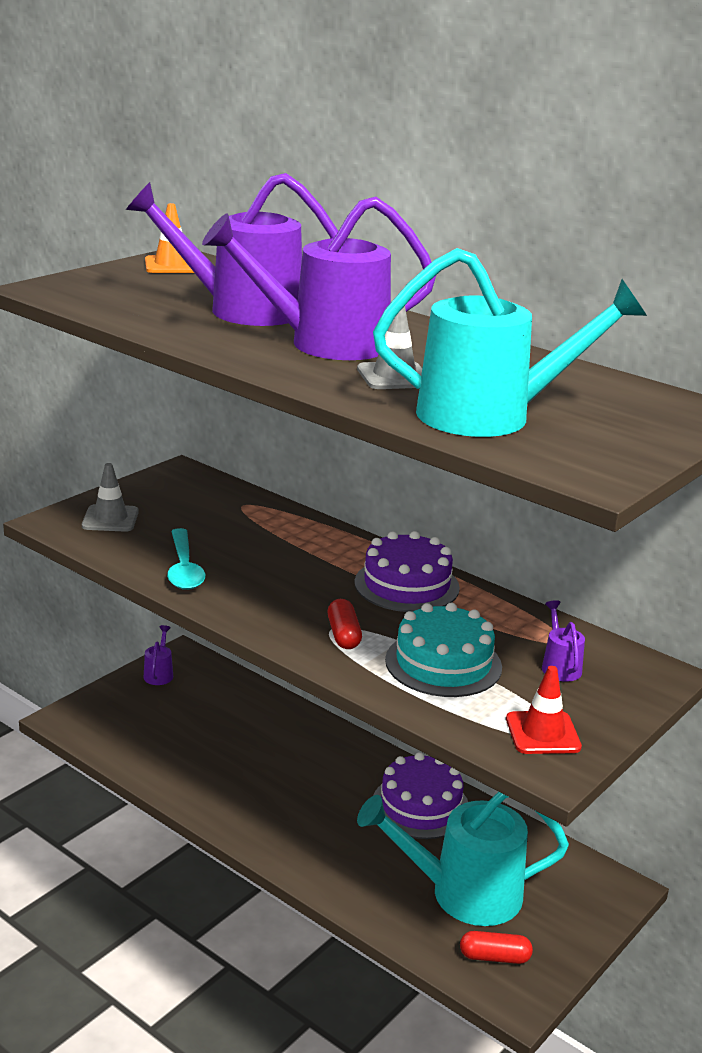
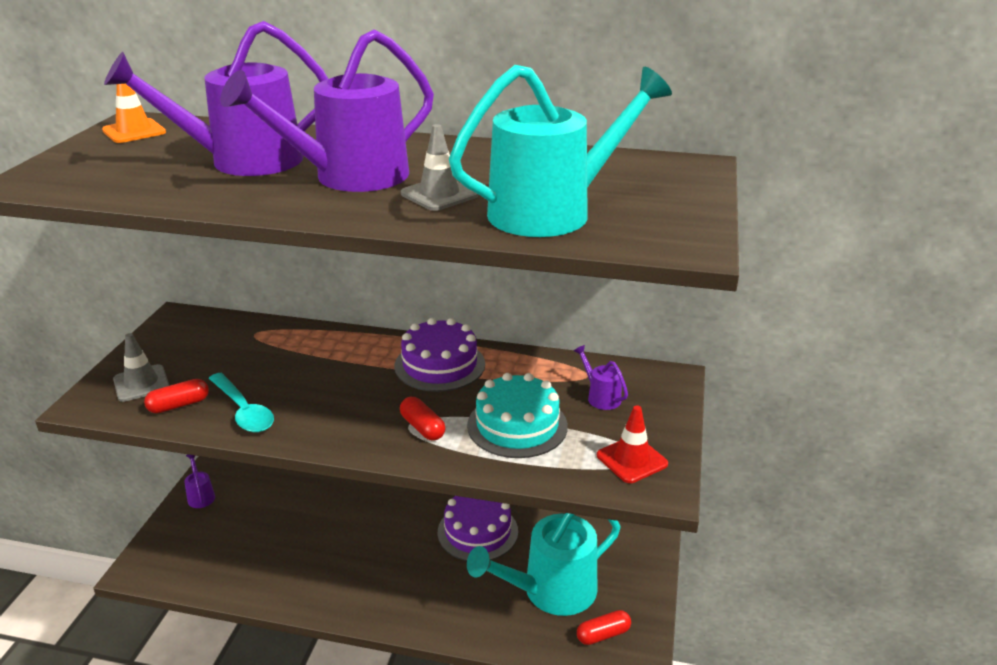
camera: 25 degrees left, 5 degrees up
(130, 546) = (179, 405): none -> red capsule

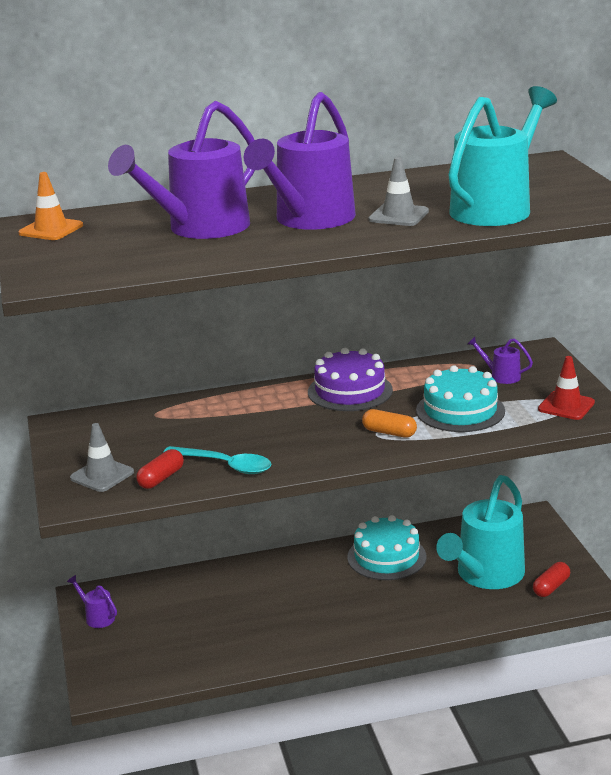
camera: 25 degrees left, 5 degrees down
(422, 427) = (389, 432): red capsule -> orange capsule
(477, 531) = (386, 557): purple cake -> turquoise cake

